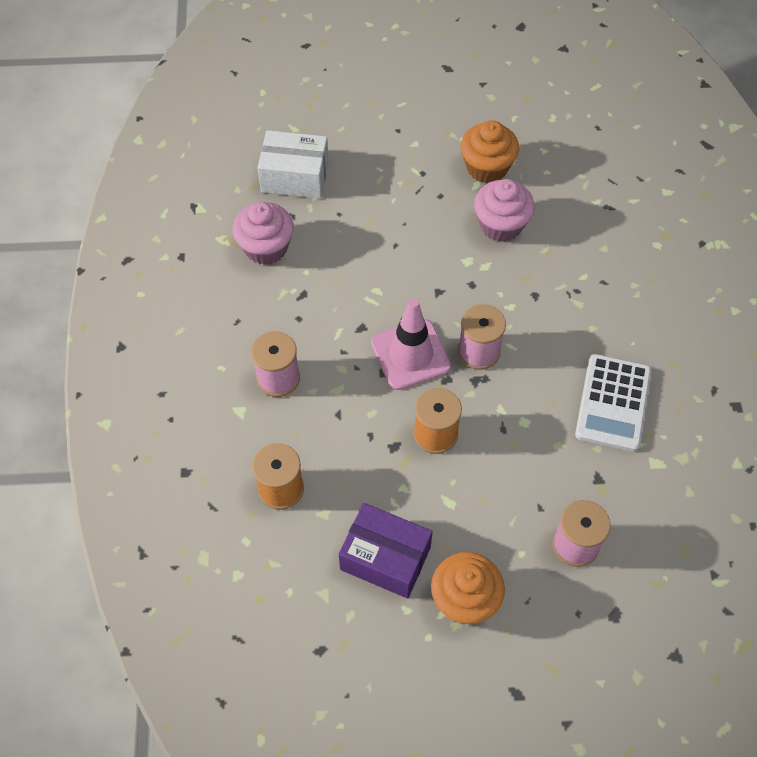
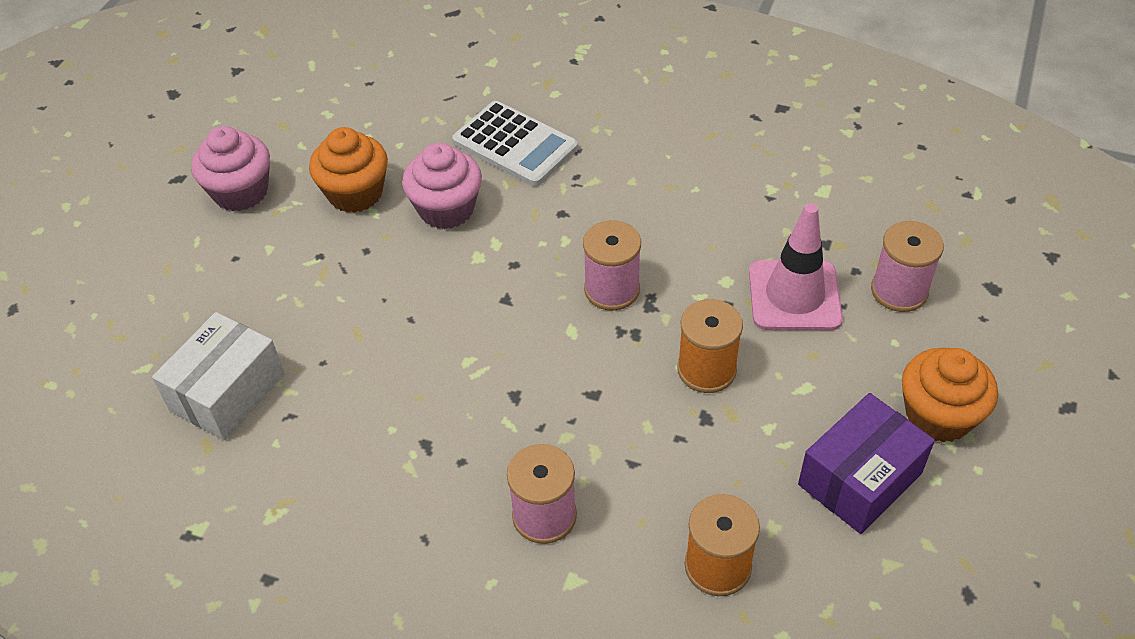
camera: 65 degrees left, 10 degrees down
(266, 247) = (322, 464): pink cupcake -> pink cupcake (241, 192)
(410, 354) = (582, 357): pink traffic cone -> pink traffic cone (794, 296)
(613, 403) = (736, 198): white calculator -> white calculator (515, 145)

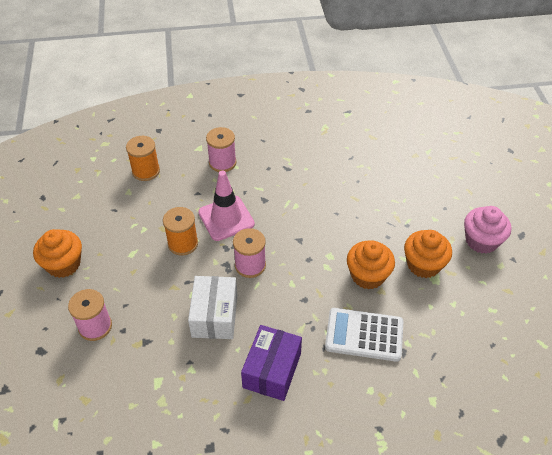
camera: 150 degrees right, 0 degrees up
(227, 392) = (384, 155): white box -> white box (215, 316)
(446, 209) = (368, 275): pink cupcake -> orange cupcake
(794, 296) = (152, 300): pink traffic cone -> pink traffic cone (226, 218)
(860, 479) = (96, 223): purple box -> purple box (272, 370)

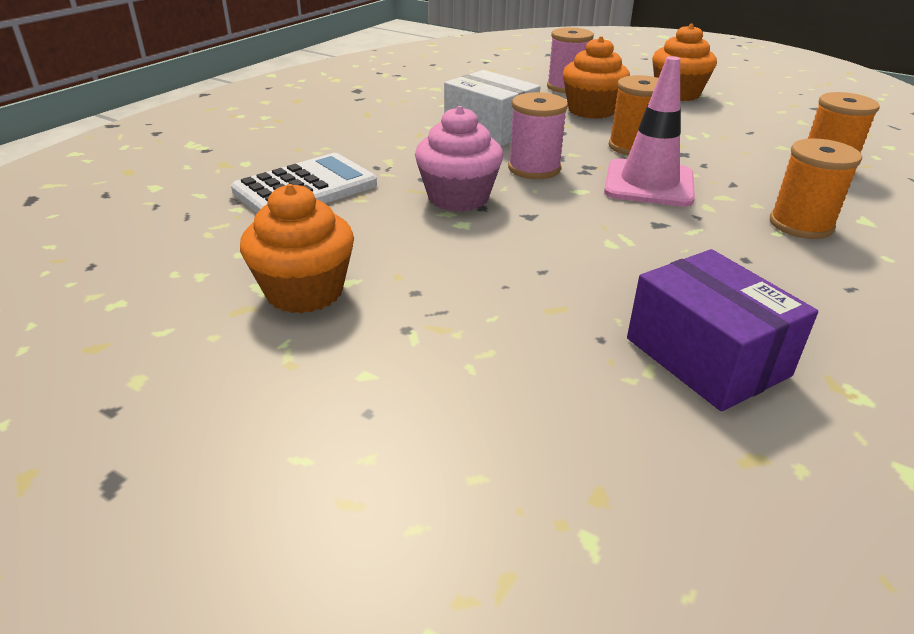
camera: 130 degrees right, 15 degrees down
(222, 162) = (801, 224): pink spool -> orange spool
(272, 370) = (372, 131): purple box -> purple box (707, 357)
(368, 275) = (377, 234): orange cupcake -> orange cupcake (591, 110)
(481, 241) = (217, 398): pink cupcake -> pink cupcake (458, 197)

